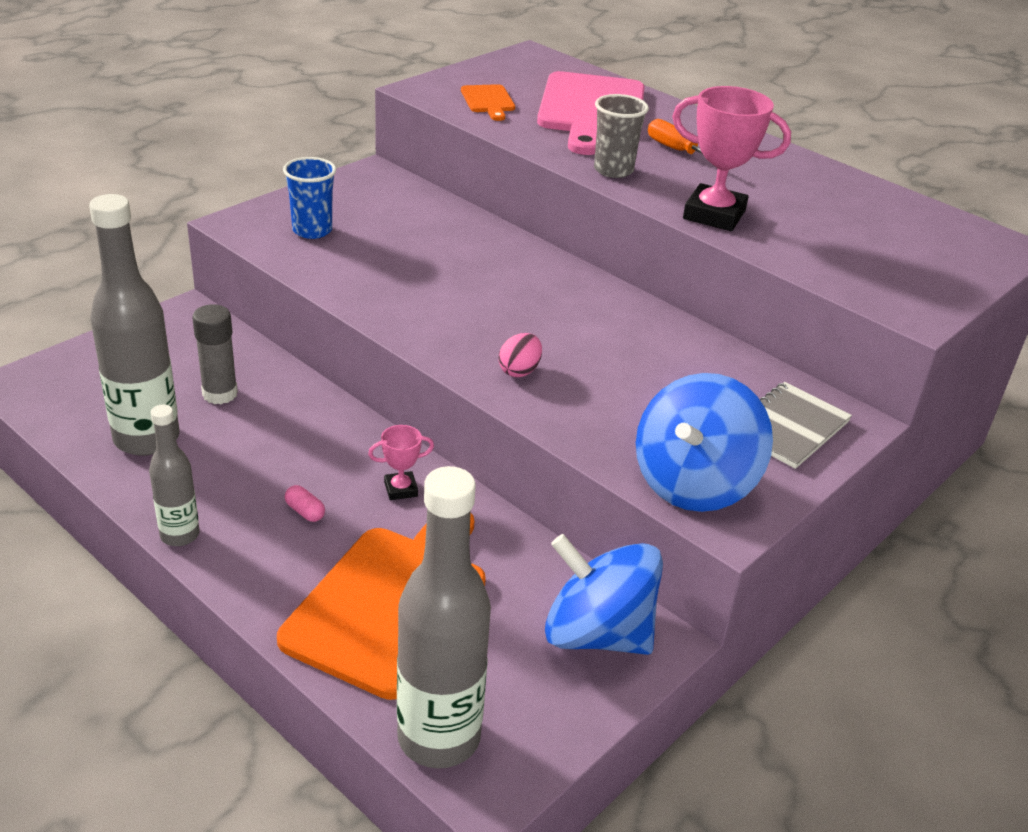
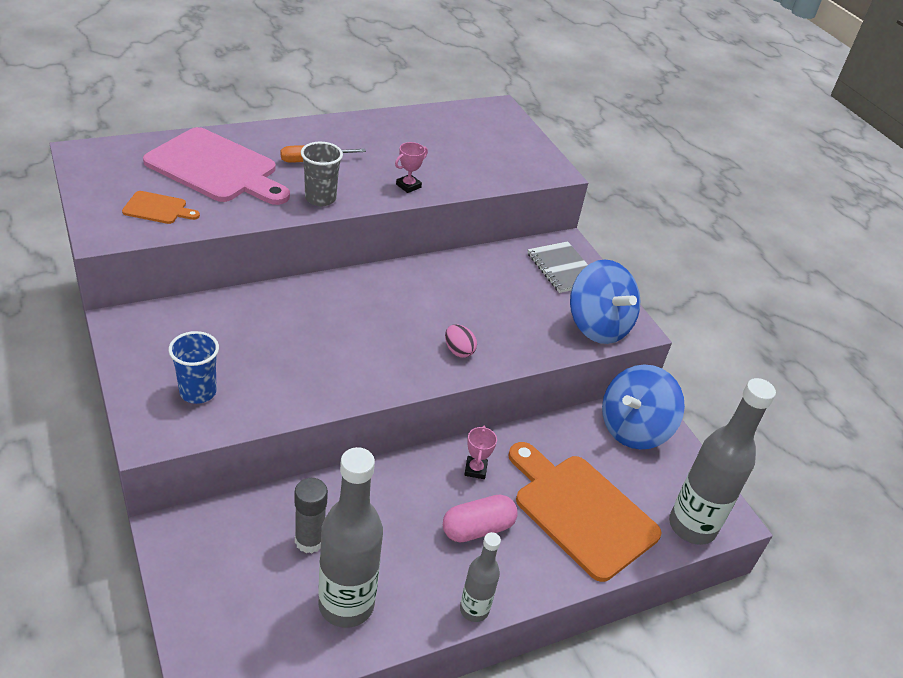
camera: 70 degrees left, 5 degrees up
(305, 511) = (477, 528): pink capsule -> pink capsule, size x2.10
(714, 215) = (408, 186): pink trophy -> pink trophy, size x0.51

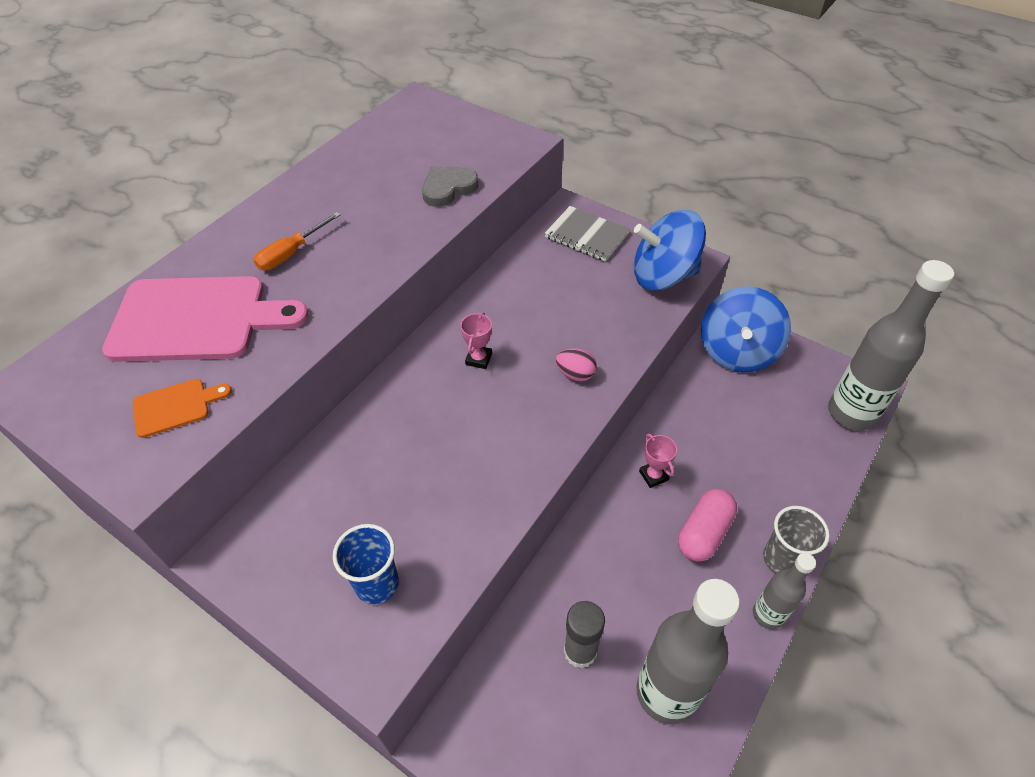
camera: 25 degrees left, 10 degrees up
(320, 198) = (339, 293): grey cup -> grey cup (782, 559)
(408, 186) = (411, 230): pink trophy -> pink trophy (479, 359)
(462, 173) = (448, 188): none -> grey heart
(580, 511) = (764, 457): orange cutting board -> none
(598, 326) = (663, 275): blue spinning top -> blue spinning top turned 150 degrees clockwise

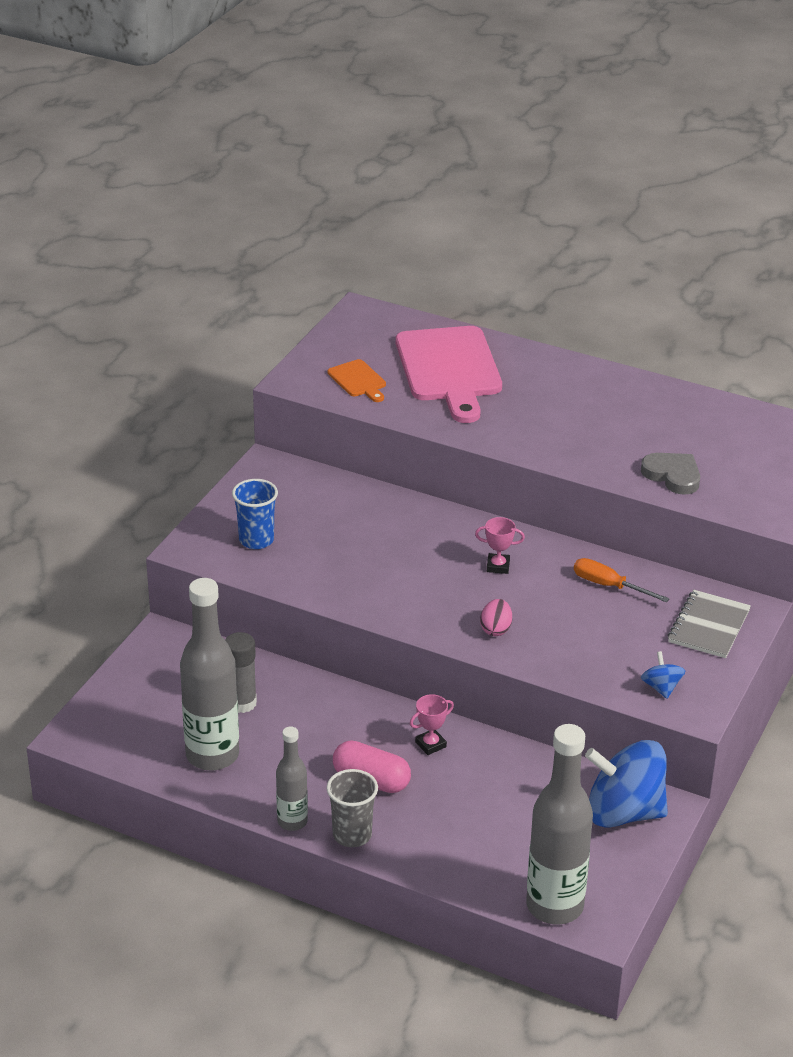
camera: 80 degrees right, 15 degrees down
(291, 253) = (543, 400): orange screwdriver -> orange screwdriver (608, 586)
(663, 275) = (661, 687): blue spinning top -> blue spinning top, size x0.44

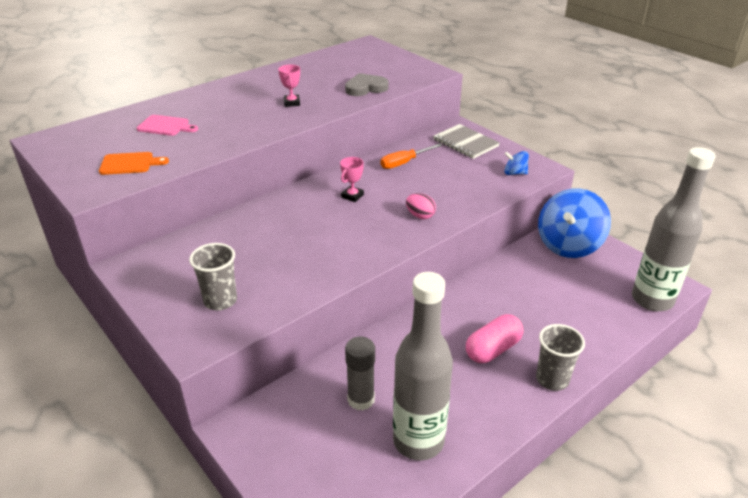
camera: 65 degrees left, 0 degrees up
(256, 540) = (220, 301): blue cup -> grey cup
(292, 822) = (525, 411): grey bottle -> none
(430, 744) = (467, 306): pink trophy -> pink trophy (292, 103)
(449, 369) = (165, 126): pink cutting board -> pink cutting board, size x0.45

